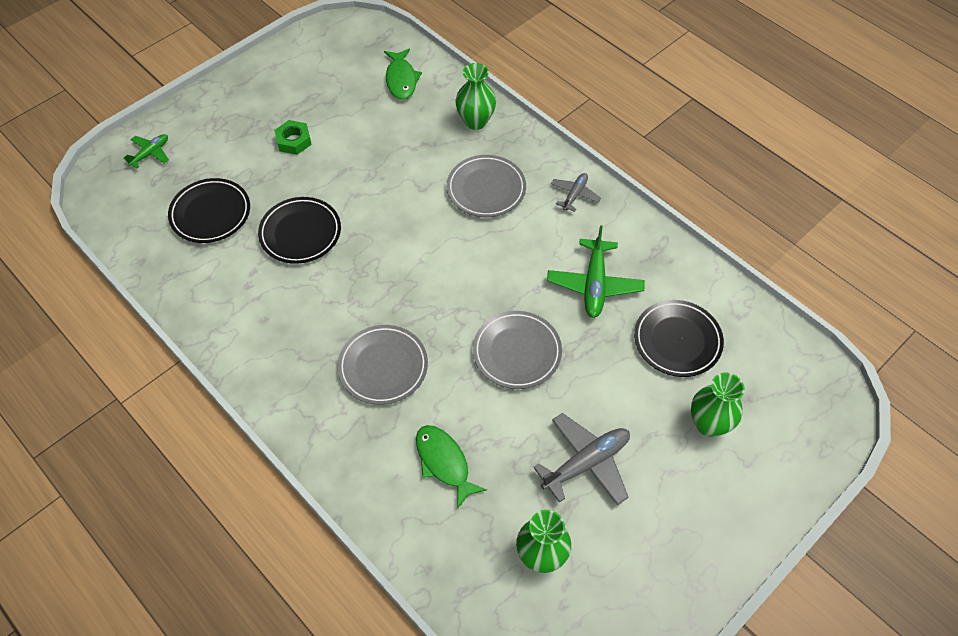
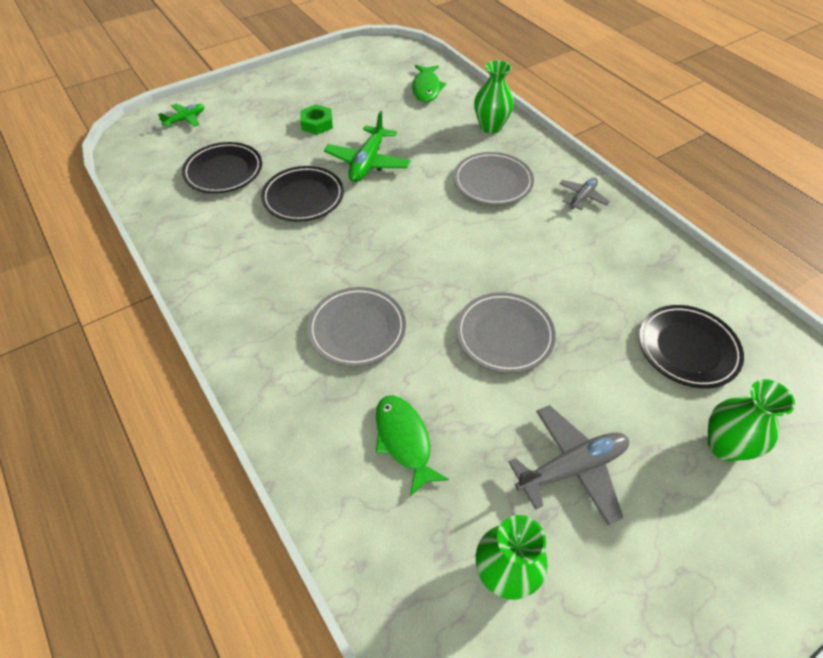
camera: 10 degrees right, 5 degrees down
(594, 284) = (596, 280): green plane -> green plane (368, 162)

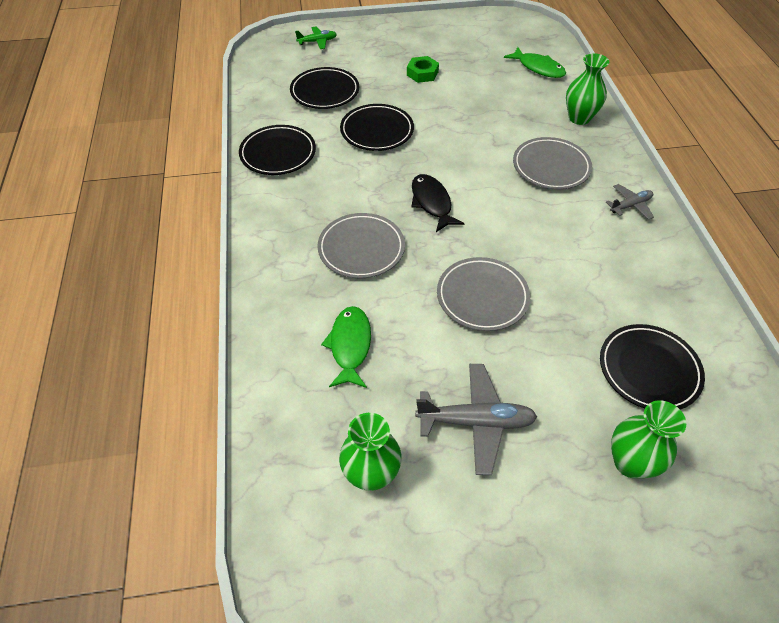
camera: 25 degrees right, 0 degrees up
(208, 255) = (278, 153): none -> black plate
(368, 162) = (447, 118): green plane -> none
(401, 255) = (432, 203): none -> black fish
(426, 89) = (538, 68): green fish -> green fish turned 75 degrees counterclockwise

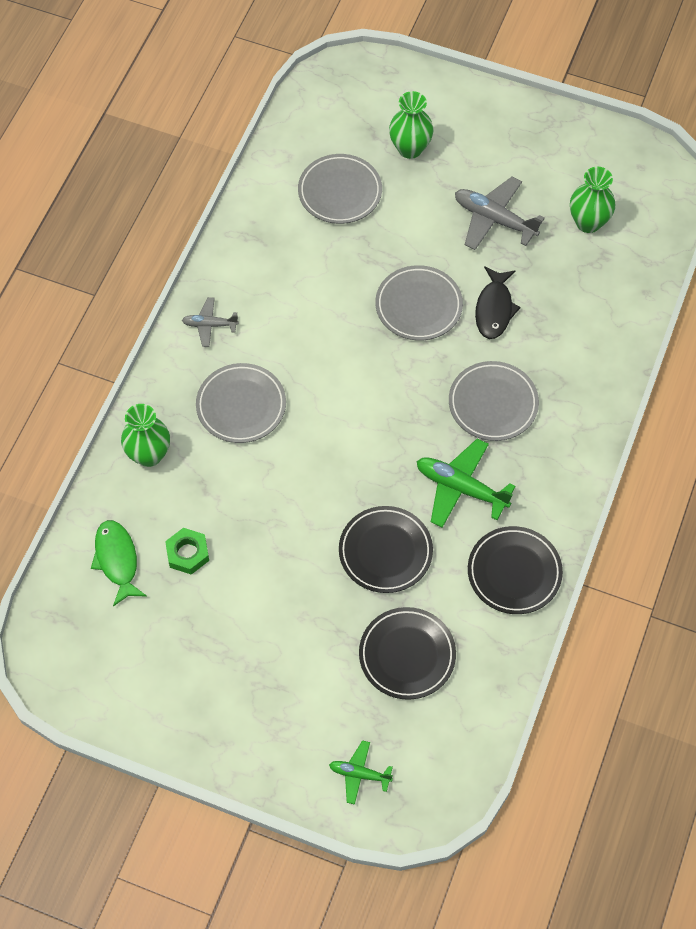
camera: 150 degrees left, 10 degrees up
(349, 184) = (461, 488): none -> green plane
(350, 345) = (553, 317): green fish -> none
(422, 73) = (265, 627): green nut -> green nut (187, 553)
(432, 203) = (393, 422): black fish -> black fish (494, 309)
(649, 370) = (340, 192): black plate -> grey plate

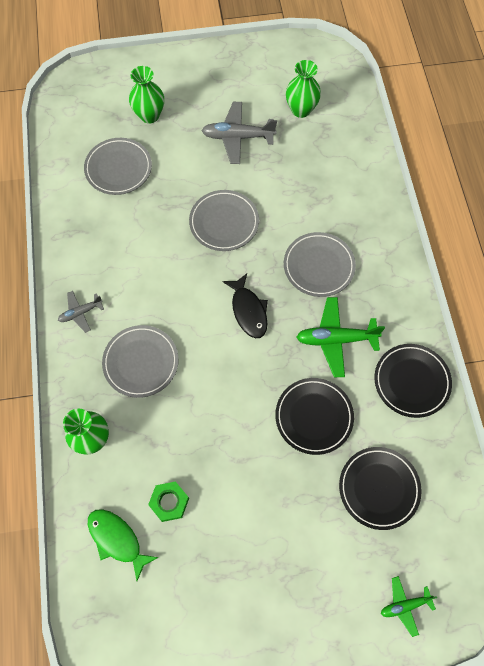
camera: 30 degrees left, 5 degrees up
(494, 309) = (277, 199): black fish -> black fish (248, 311)

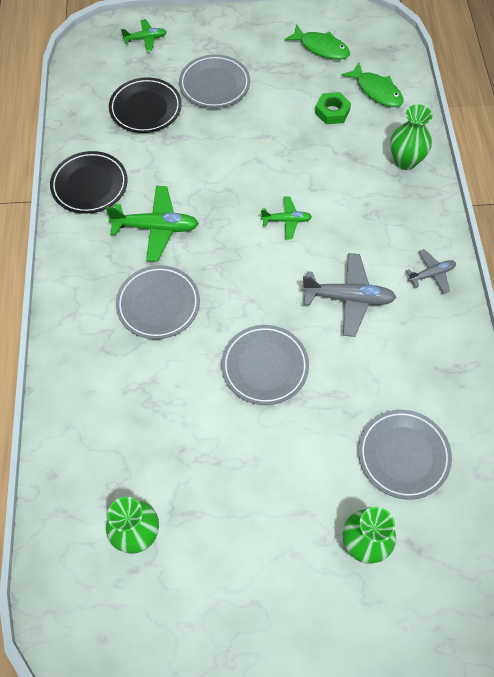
camera: 175 degrees left, 5 degrees down
(141, 362) = (362, 221): grey plate -> grey plate (214, 84)
(182, 609) = (321, 48): none -> green fish
(213, 357) = (286, 220): none -> green plane
(238, 137) = (235, 493): grey plane -> grey plane (348, 298)
(248, 311) = (245, 262): black fish -> none
(314, 417) = (192, 163): black plate -> none

